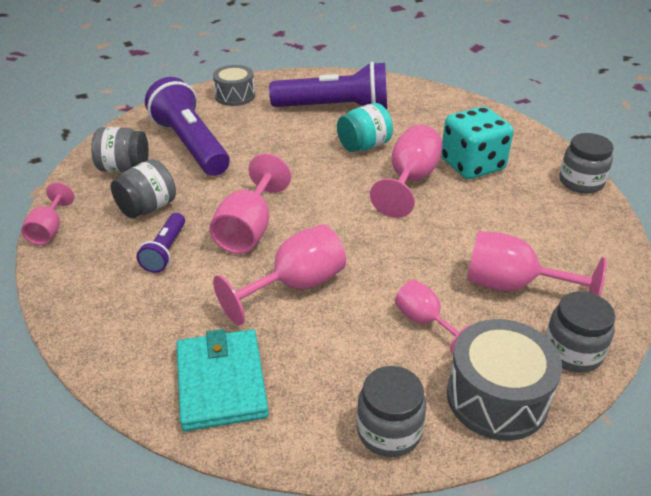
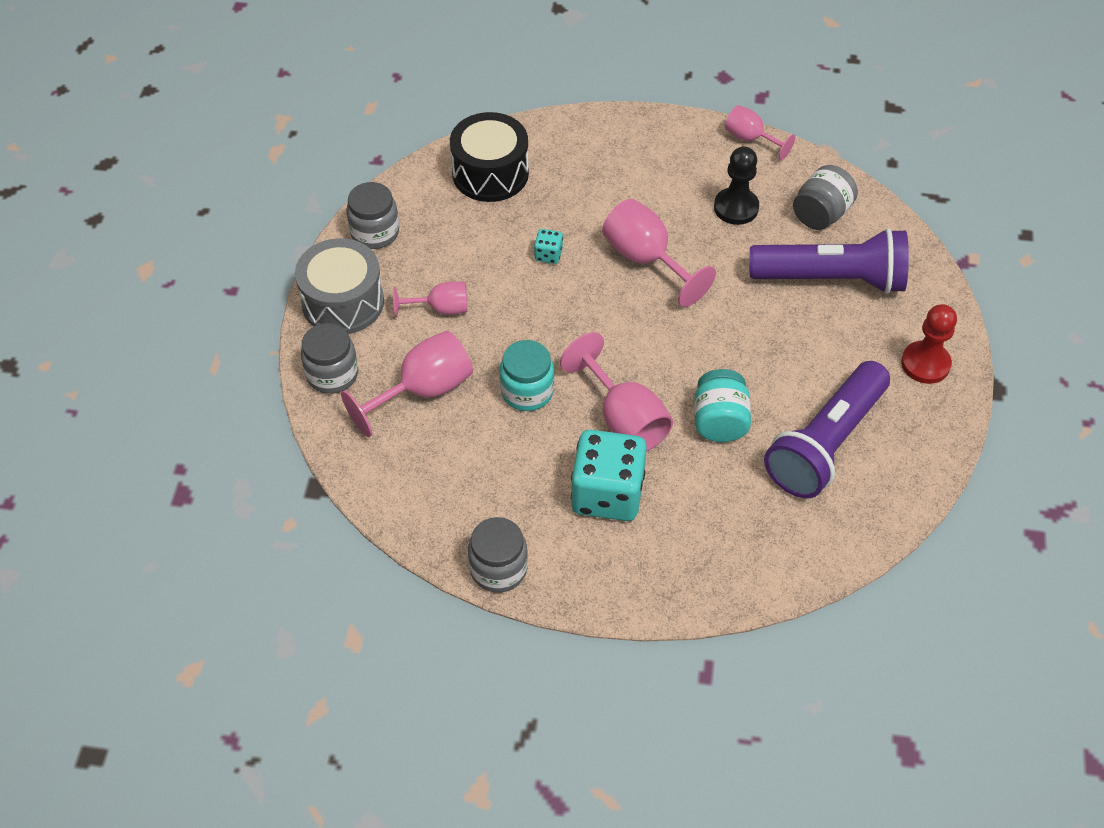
camera: 125 degrees right, 15 degrees up
(147, 208) = (736, 208): grey jar -> black pawn
(165, 251) = (661, 197): purple flashlight -> none
(221, 382) = (490, 173): turquoise wallet -> black drum
(235, 96) = (925, 364): grey drum -> red pawn
(295, 286) = (548, 255): pink goblet -> turquoise dice
(443, 232) = (527, 391): none -> turquoise jar

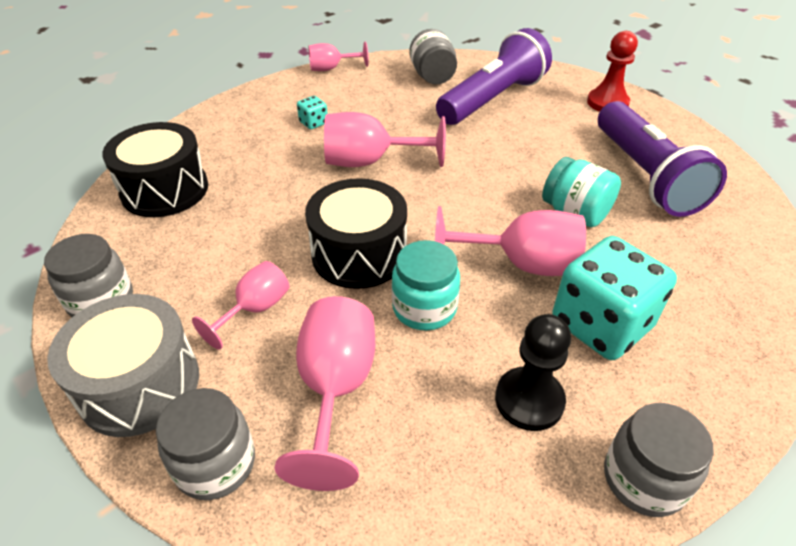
camera: 50 degrees left, 10 degrees down
(540, 324) = (359, 254): none -> black drum
(548, 255) = (293, 207): turquoise dice -> turquoise dice (313, 123)
(736, 208) = (379, 102): black pawn -> black pawn (529, 400)

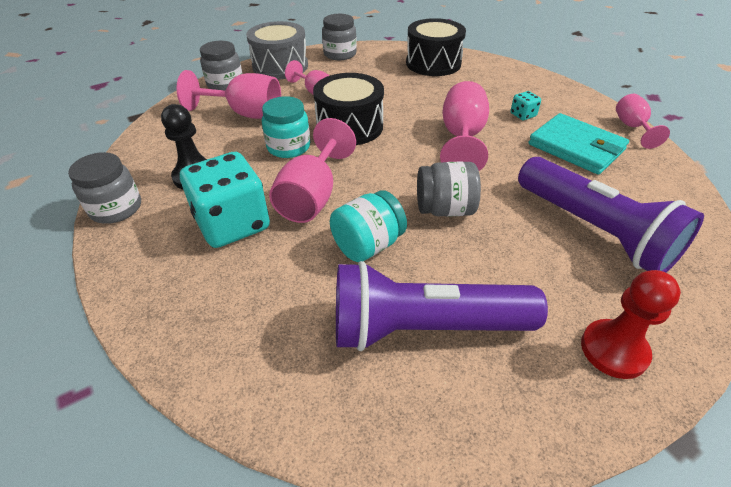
camera: 100 degrees right, 0 degrees up
(372, 98) = (576, 147): none -> turquoise wallet
(432, 77) = (638, 191): grey jar -> grey jar (445, 209)

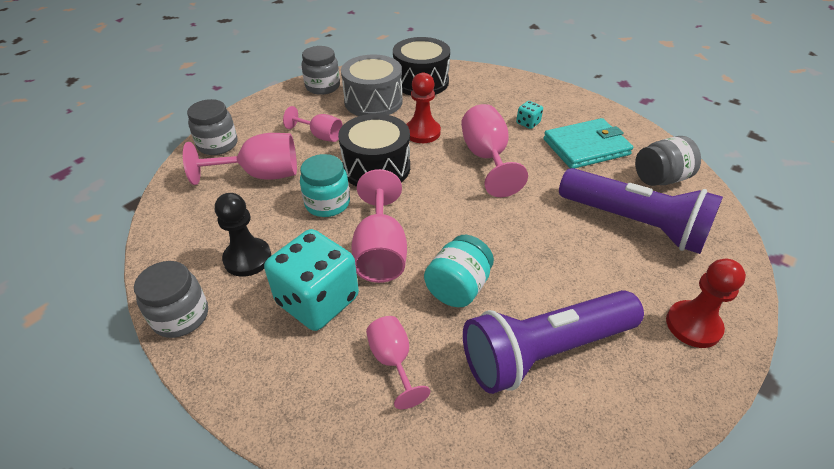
camera: 20 degrees left, 0 degrees up
(280, 66) = (267, 112): grey drum -> grey drum (373, 101)
(410, 105) = (422, 132): none -> red pawn
(445, 209) = (507, 234): grey jar -> grey jar (660, 178)
(576, 147) = (586, 147): turquoise wallet -> turquoise wallet turned 45 degrees counterclockwise
(632, 127) = (621, 118): pink goblet -> pink goblet (393, 361)

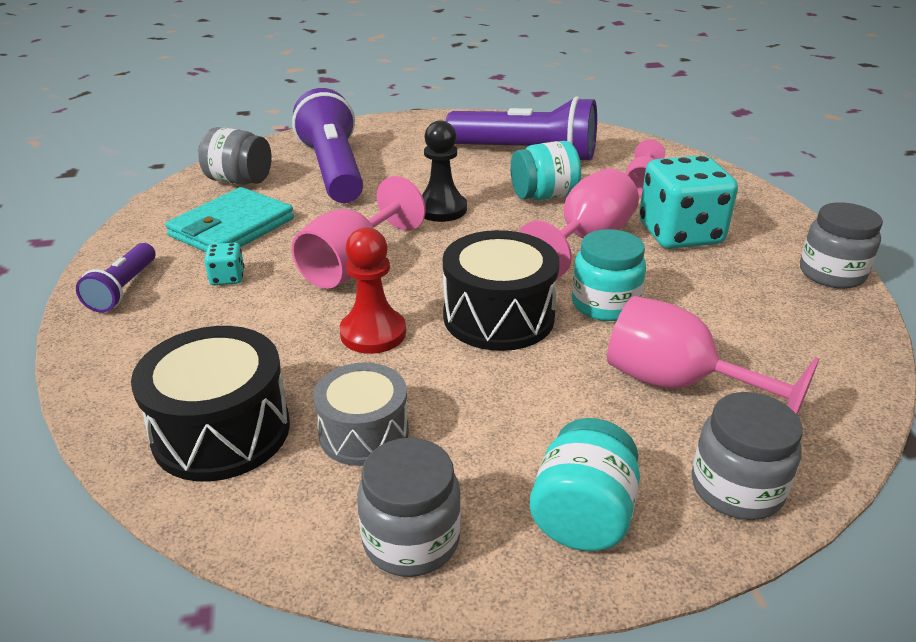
camera: 140 degrees left, 10 degrees down
(247, 258) = (740, 291): black pawn -> black pawn (441, 209)
(272, 113) = (582, 516): none -> turquoise jar
(320, 136) = (530, 408): pink goblet -> none
(373, 101) = (364, 433): grey drum -> grey drum, size x0.66
(555, 98) = (123, 289): none -> purple flashlight
(586, 147) = (232, 227): turquoise wallet -> turquoise wallet turned 75 degrees counterclockwise
(693, 325) = (411, 129): red pawn -> none

